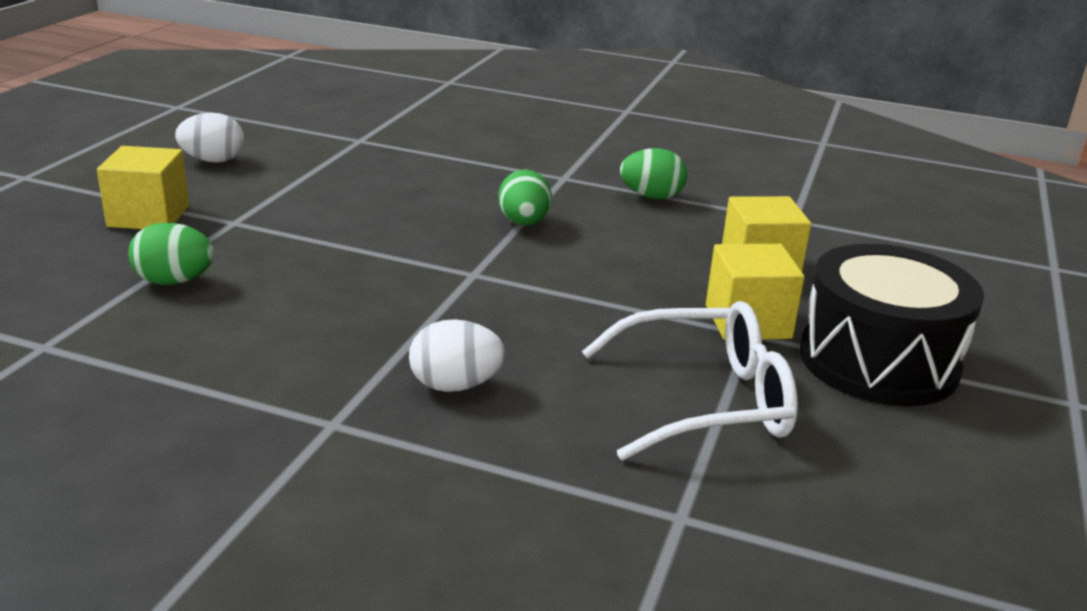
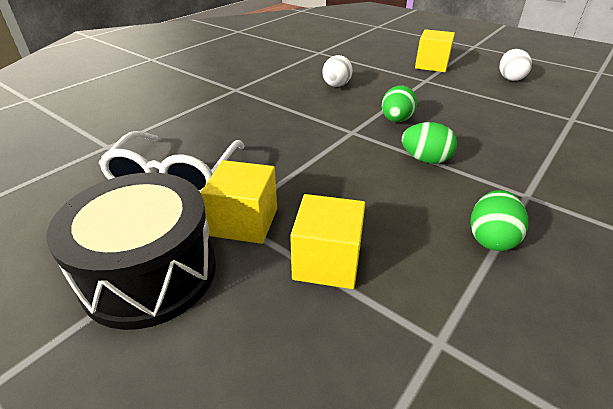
camera: 110 degrees right, 10 degrees up
(174, 281) = (362, 69): green egg -> green egg (396, 120)
(455, 386) = (243, 113): white egg -> white egg (336, 86)

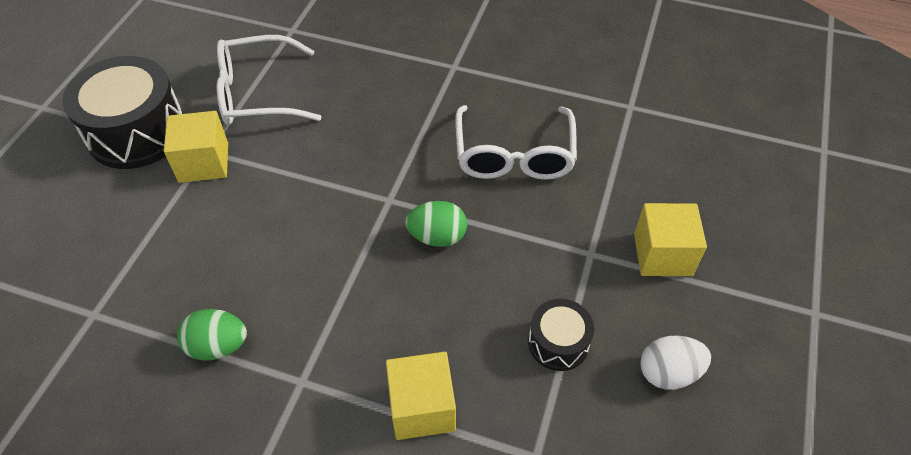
camera: 70 degrees right, 15 degrees up
(327, 262) = (165, 229): yellow cube -> yellow cube (422, 407)
(336, 86) = (514, 155): white egg -> white glasses
(425, 159) = (348, 278): green egg -> none
(490, 99) = (558, 343): none -> black drum

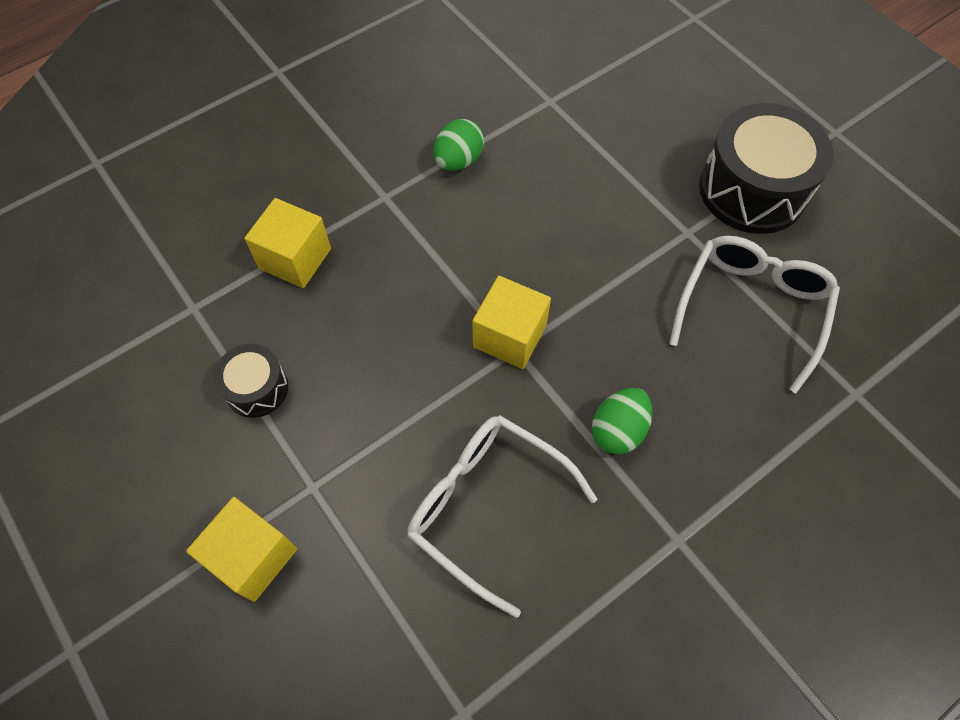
camera: 125 degrees right, 10 degrees up
(204, 162) = (673, 224): yellow cube -> yellow cube (510, 336)
(437, 237) = (439, 364): green egg -> green egg (618, 430)
(668, 373) = (154, 455): white egg -> none

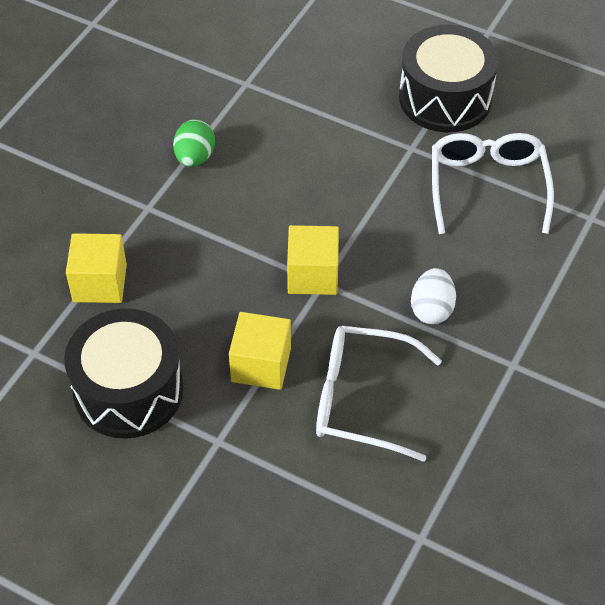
camera: 25 degrees left, 10 degrees down
(253, 556) = (200, 506): yellow cube -> yellow cube (261, 365)
(257, 388) = (128, 390): black drum -> black drum, size x1.94
(618, 430) = (432, 309): green egg -> white egg

